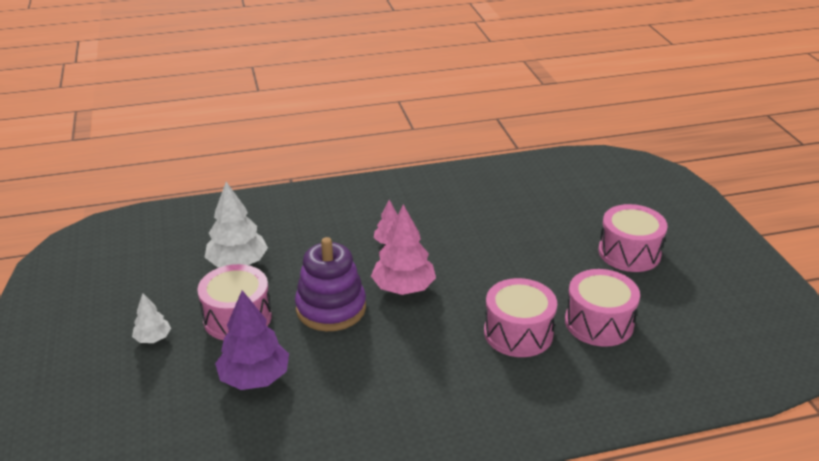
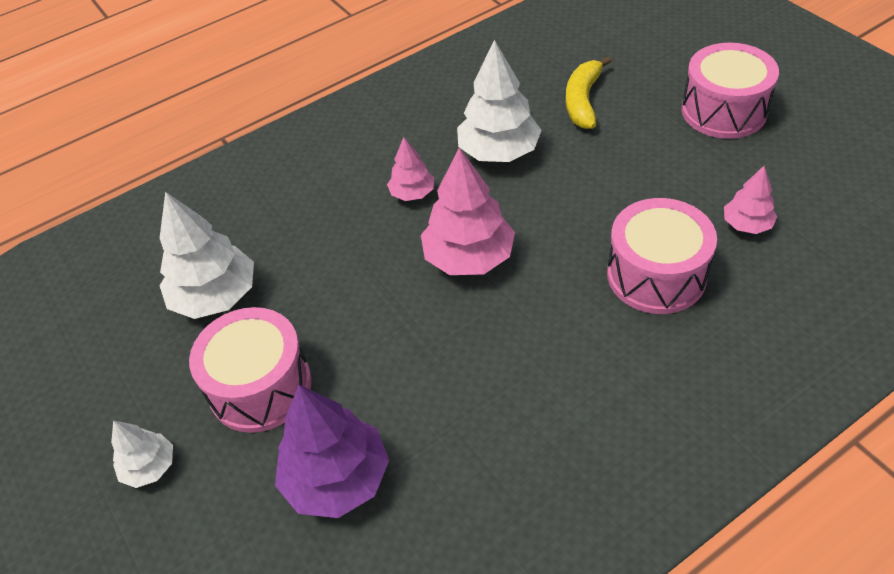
camera: 15 degrees left, 15 degrees up
(331, 308) = (387, 324): purple stacking toy -> none
(460, 234) = (498, 152): none -> white tree
(535, 220) = (583, 101): none -> yellow banana
(599, 323) = (747, 224): pink drum -> pink tree

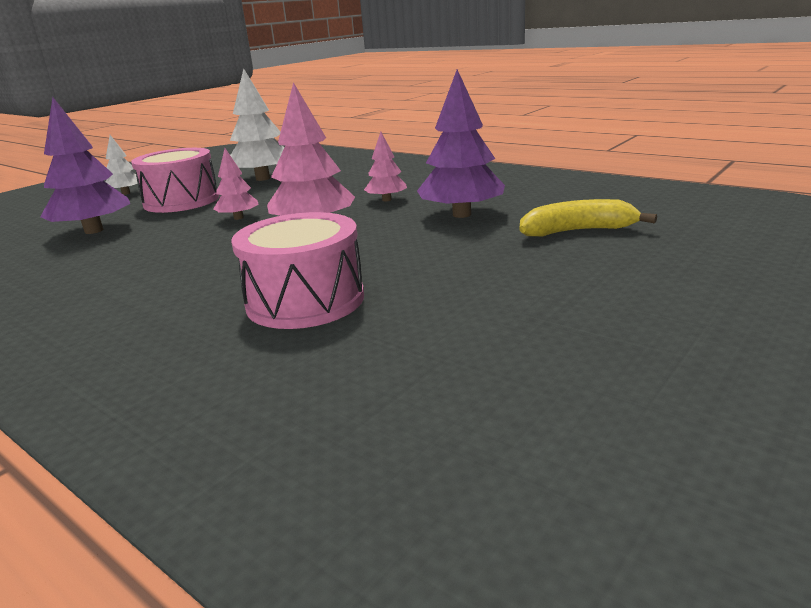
camera: 70 degrees right, 25 degrees down
(498, 152) = (461, 214): white tree -> purple tree
(724, 111) = (650, 302): pink drum -> none
(747, 224) = (412, 342): pink tree -> pink tree (238, 218)

